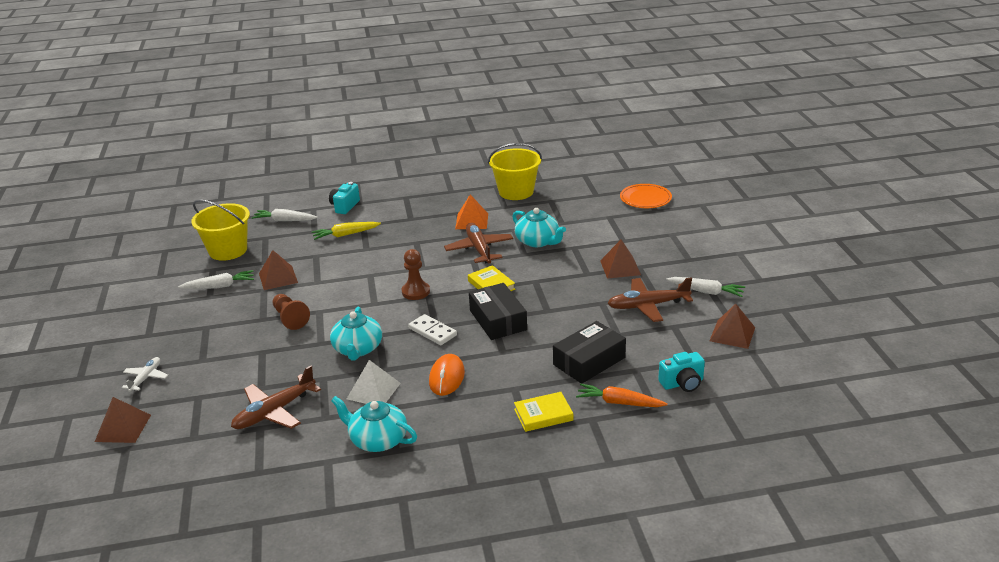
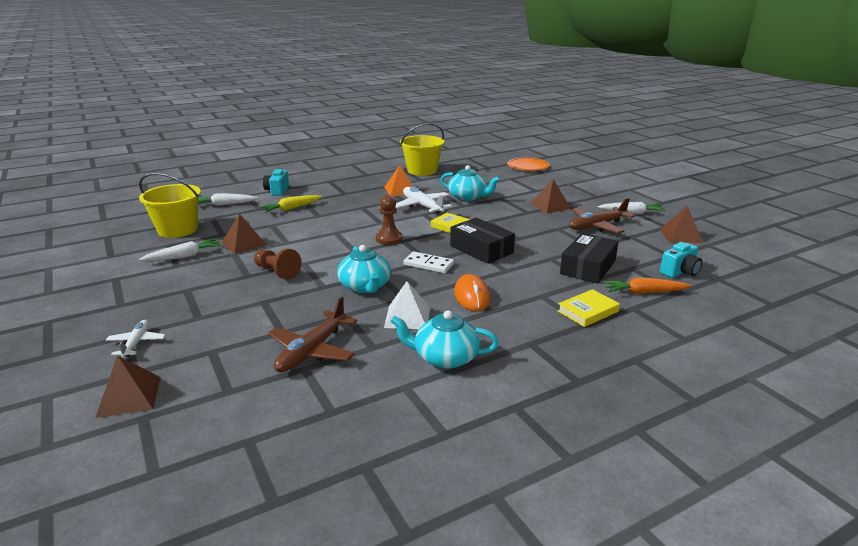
camera: 20 degrees left, 5 degrees down
(479, 249) = (422, 206): brown plane -> white plane

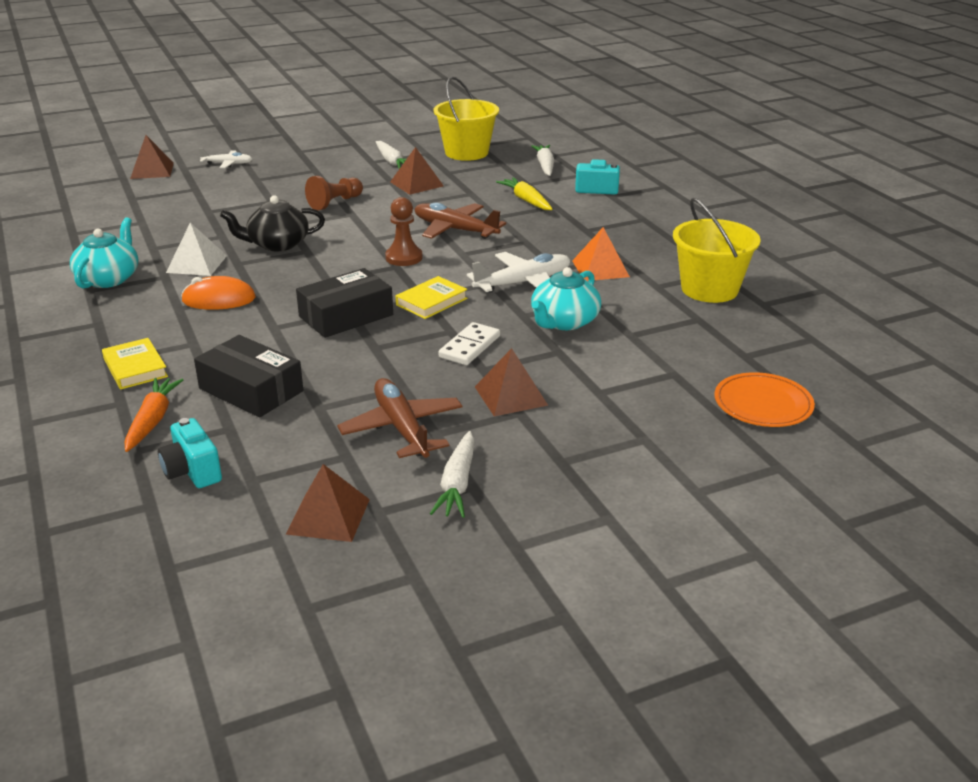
camera: 95 degrees right, 5 degrees up
(312, 350) = (166, 224): brown plane -> brown plane (455, 230)
(365, 286) = (277, 244): turquoise teapot -> black teapot
(428, 264) = (315, 279): white domino -> white domino (470, 347)

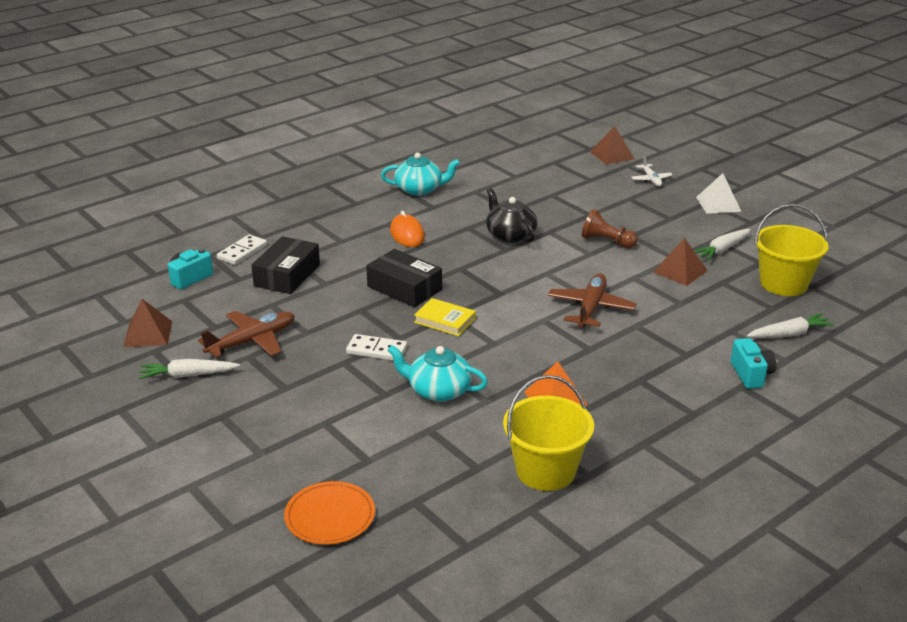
camera: 75 degrees right, 0 degrees up
(135, 368) = (303, 230): yellow book -> none
(152, 420) = (242, 252): orange carrot -> white domino
(196, 264) = (458, 213): white pyramid -> white pyramid (718, 204)
(404, 257) = (518, 293): brown pawn -> none
(510, 396) = (307, 380): brown pyramid -> none
(523, 283) = (502, 359): white plane -> none
(526, 200) = (687, 335): yellow carrot -> none

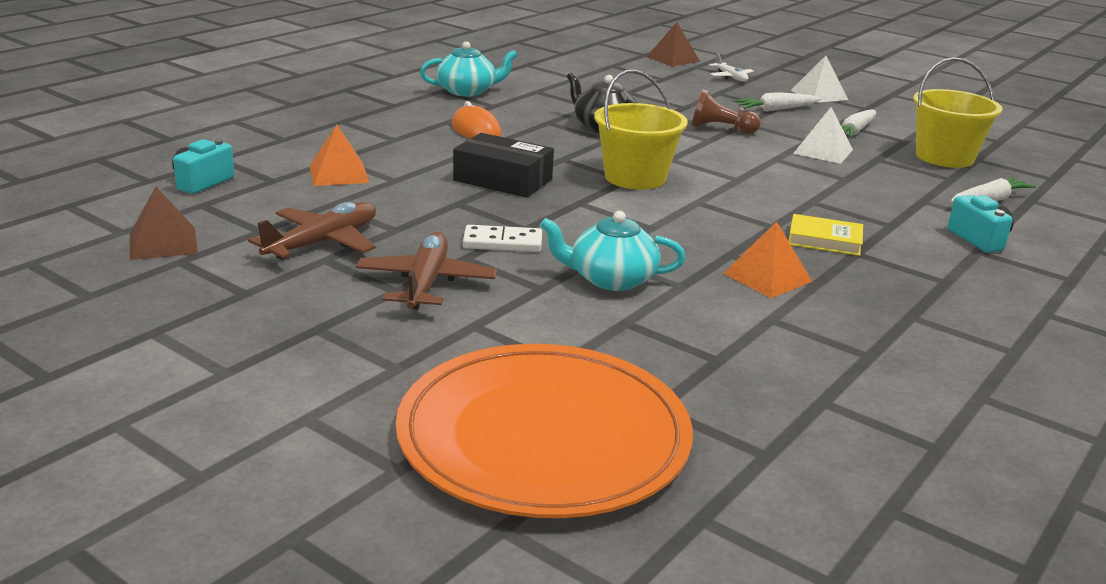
camera: 15 degrees left, 5 degrees down
(188, 375) = (243, 285): white carrot -> white carrot (776, 110)
(242, 252) = (265, 154): white domino -> none
(287, 275) = (338, 174): black box -> orange pyramid
(330, 516) = (544, 436): orange plate -> orange plate, size x2.09
(444, 320) = (574, 208): yellow book -> yellow book (824, 240)
(545, 471) = (811, 355): yellow bucket -> yellow bucket (635, 177)
(590, 308) = (746, 188): brown plane -> brown plane (425, 283)
(680, 271) = (823, 151): brown pyramid -> white pyramid

